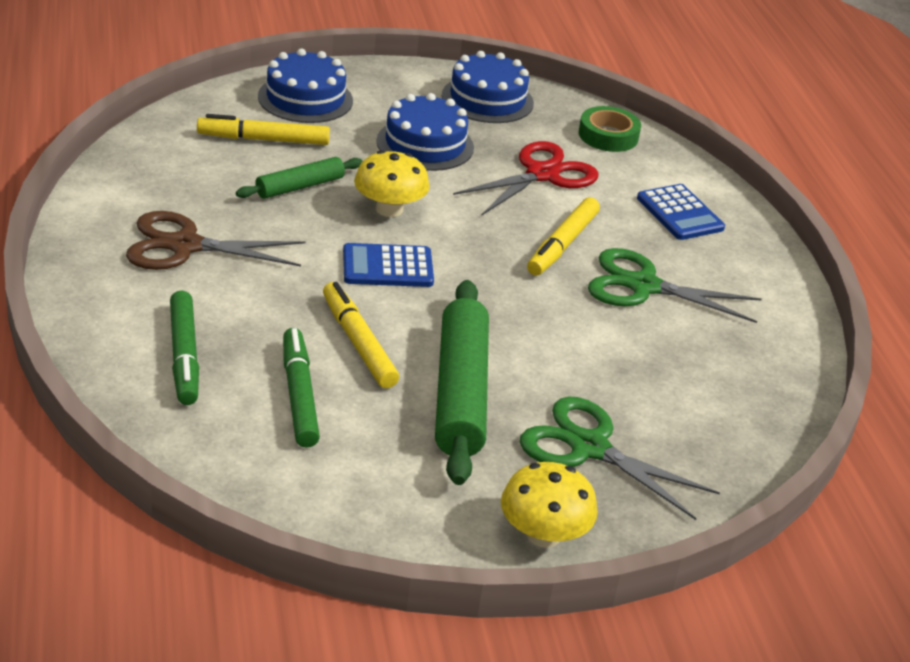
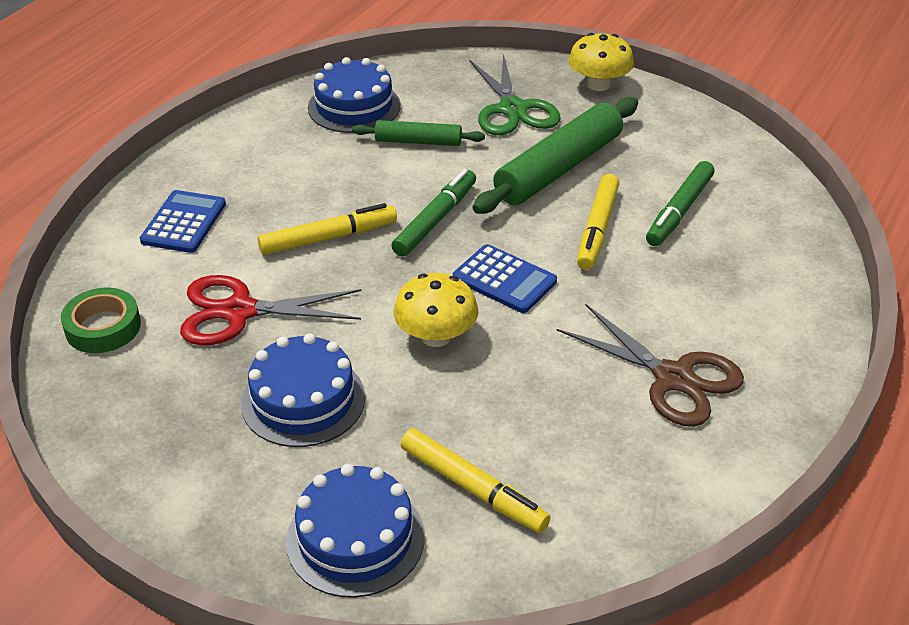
camera: 135 degrees left, 5 degrees up
(184, 355) = (747, 273): green marker -> green marker (435, 220)
(300, 186) = (496, 401): green rolling pin -> green rolling pin (418, 141)
(487, 99) = (147, 435): blue cake -> blue cake (354, 106)
(644, 286) = (317, 181): green scissors -> none

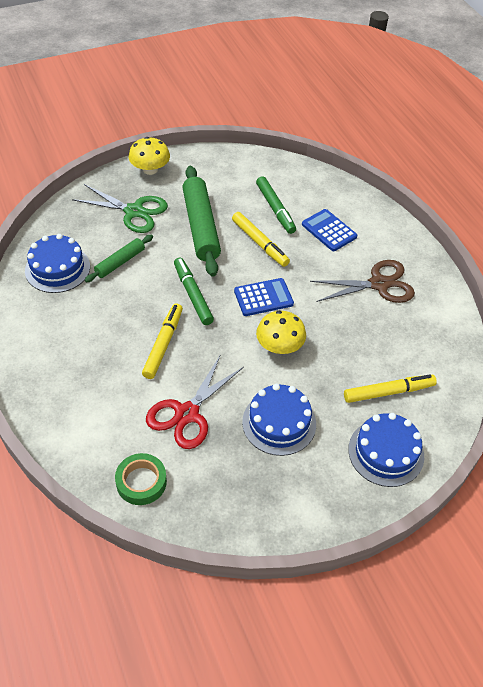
camera: 55 degrees left, 10 degrees up
(184, 222) = (83, 399): blue calculator -> blue calculator (329, 230)

